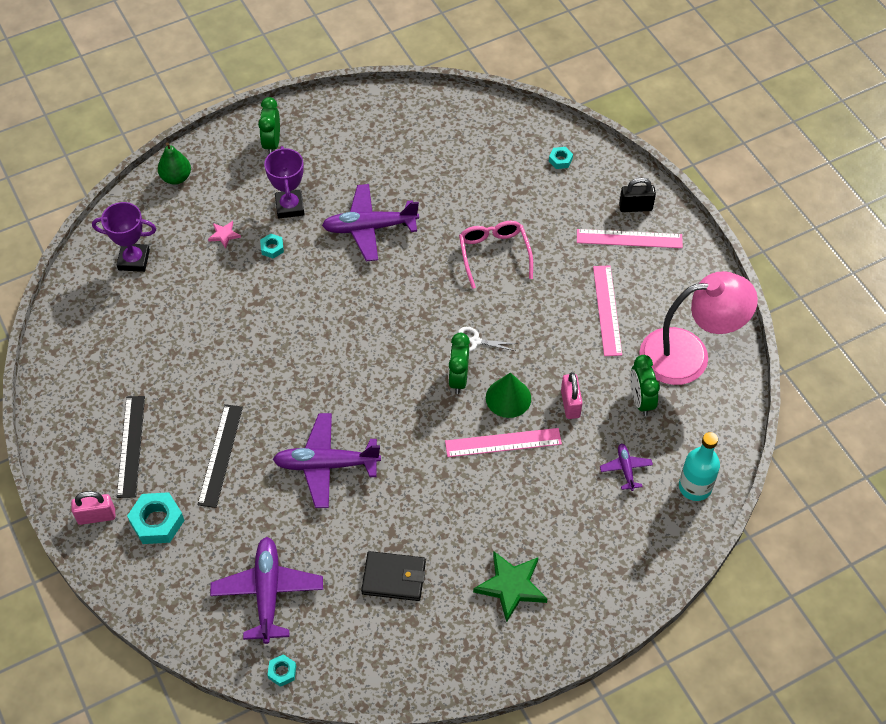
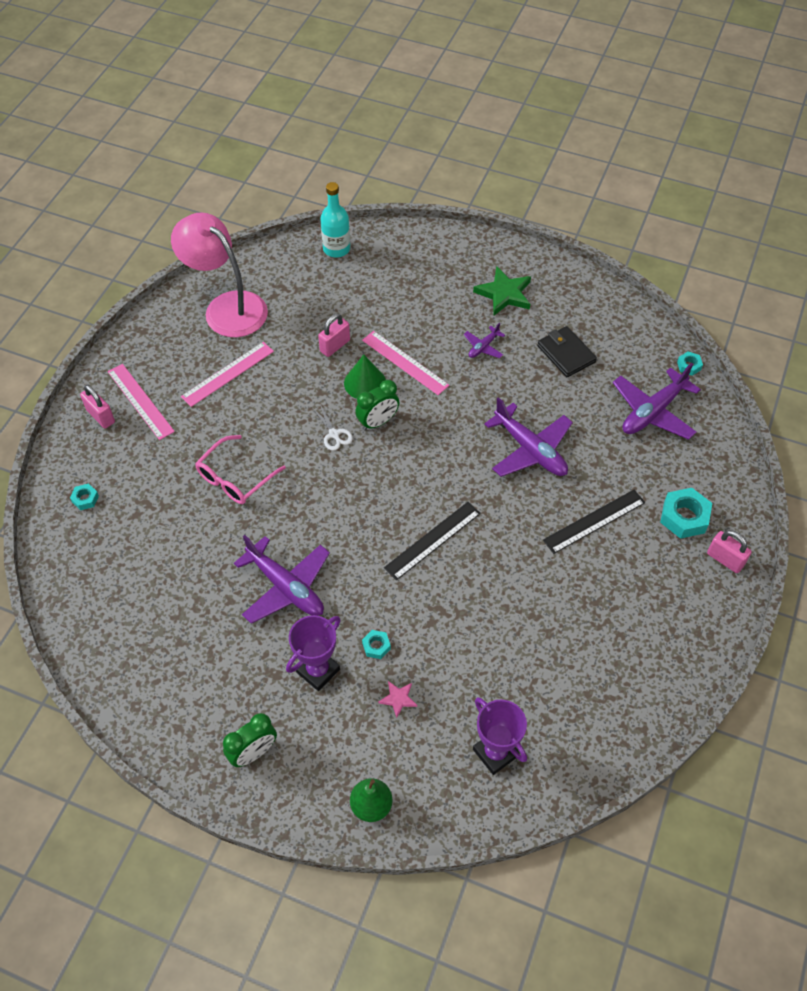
camera: 130 degrees left, 0 degrees up
(131, 446) = (653, 588): black ruler -> black ruler (433, 540)
(625, 469) = (358, 288): purple plane -> purple plane (483, 347)
(635, 207) = (101, 416): black padlock -> pink padlock
(640, 400) = (293, 311): green clock -> none

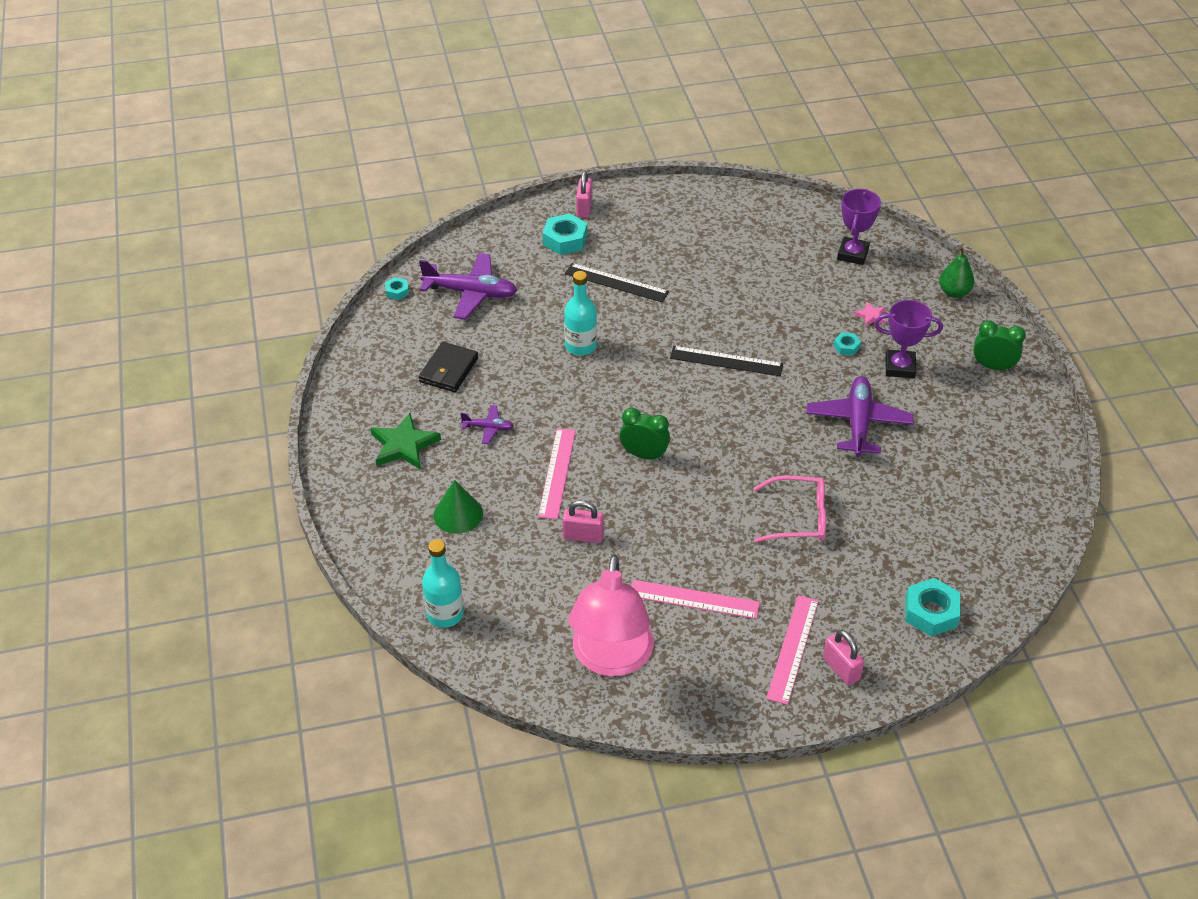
camera: 125 degrees left, 10 degrees down
(85, 499) = (931, 612): turquoise nut -> turquoise nut, size x1.89
(101, 416) = (841, 669): pink padlock -> pink padlock turned 45 degrees counterclockwise
(334, 434) = (686, 477): white scissors -> none
(365, 383) = (608, 488): green cone -> green cone (458, 514)
(530, 450) = (580, 346): purple plane -> turquoise bottle

